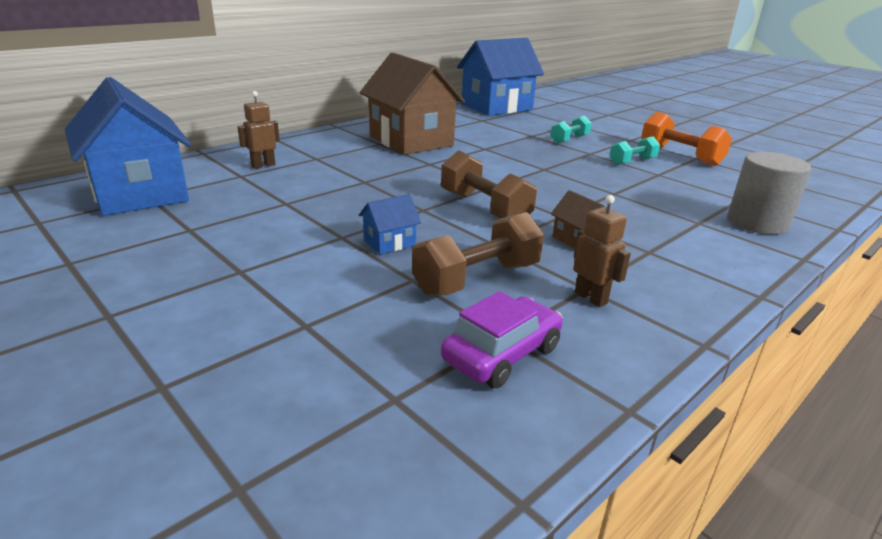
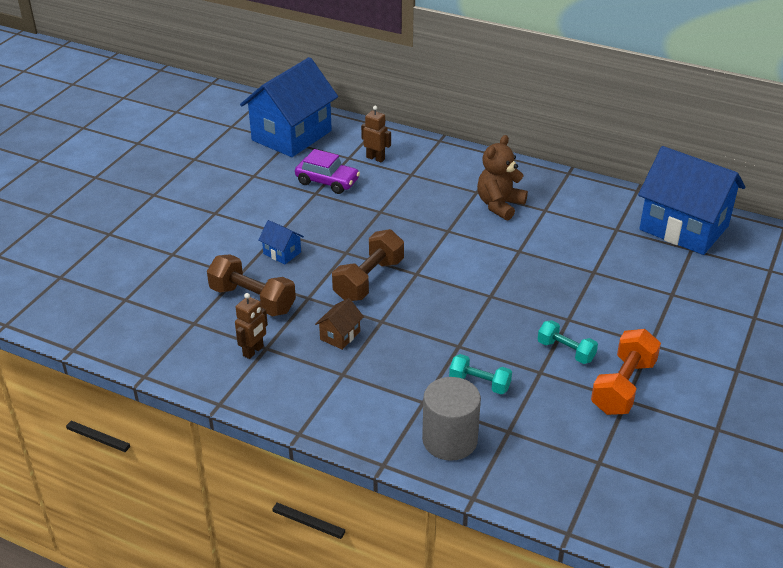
camera: 70 degrees right, 10 degrees up
(411, 141) = (499, 205): brown house -> brown teddy bear
(501, 354) = (174, 325): purple car -> purple car (327, 182)
(569, 140) = (604, 299): turquoise dumbbell -> turquoise dumbbell (479, 383)

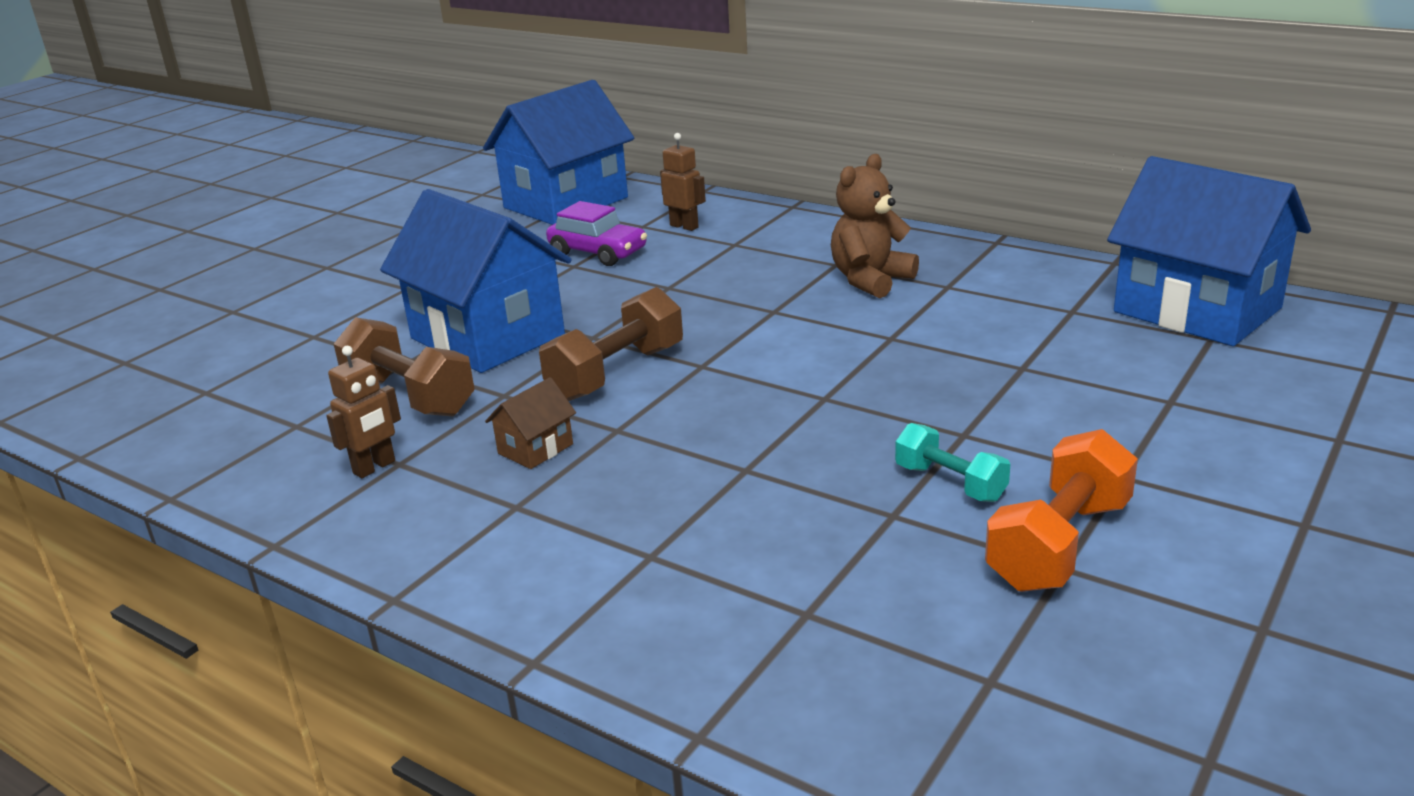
camera: 10 degrees right, 10 degrees down
(282, 253) = (487, 336): blue house -> blue house, size x2.48
(449, 440) = (682, 624): grey cylinder -> none
(479, 383) = (769, 529): turquoise dumbbell -> none

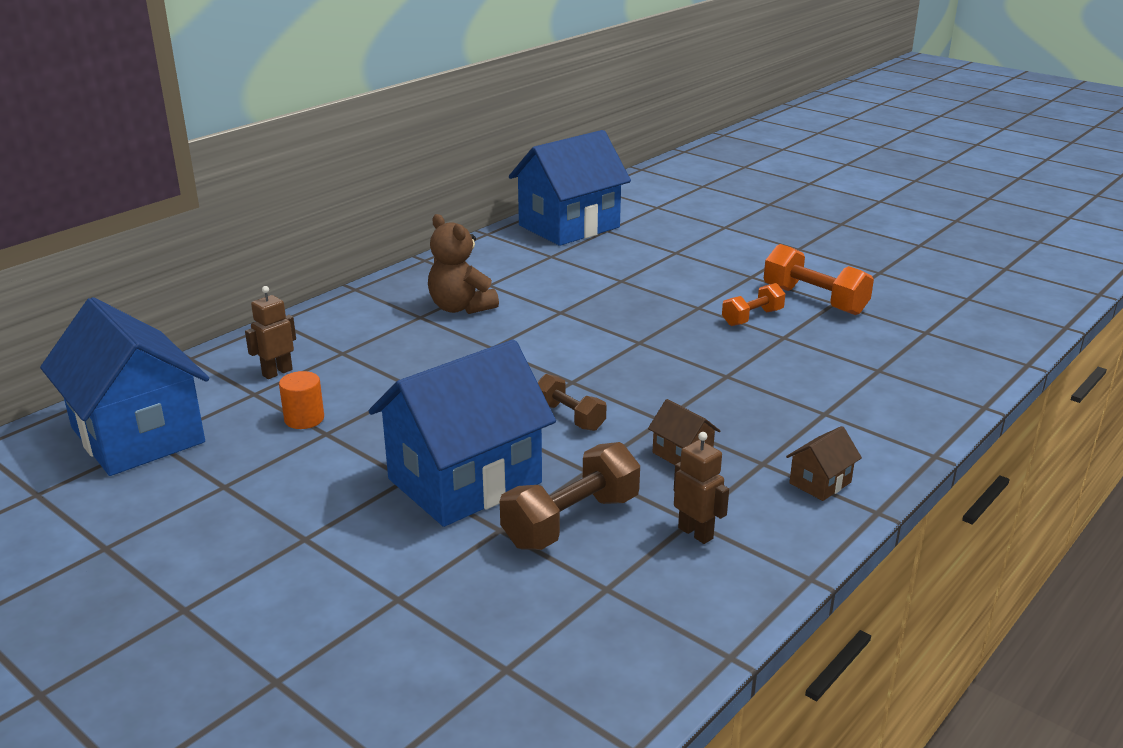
camera: 85 degrees left, 0 degrees up
(466, 552) = (820, 483): none -> brown house
(598, 253) = (304, 419): purple car -> orange cylinder
(616, 373) = (569, 417): brown dumbbell -> brown dumbbell, size x0.62
(950, 483) = (752, 318): turquoise dumbbell -> orange dumbbell

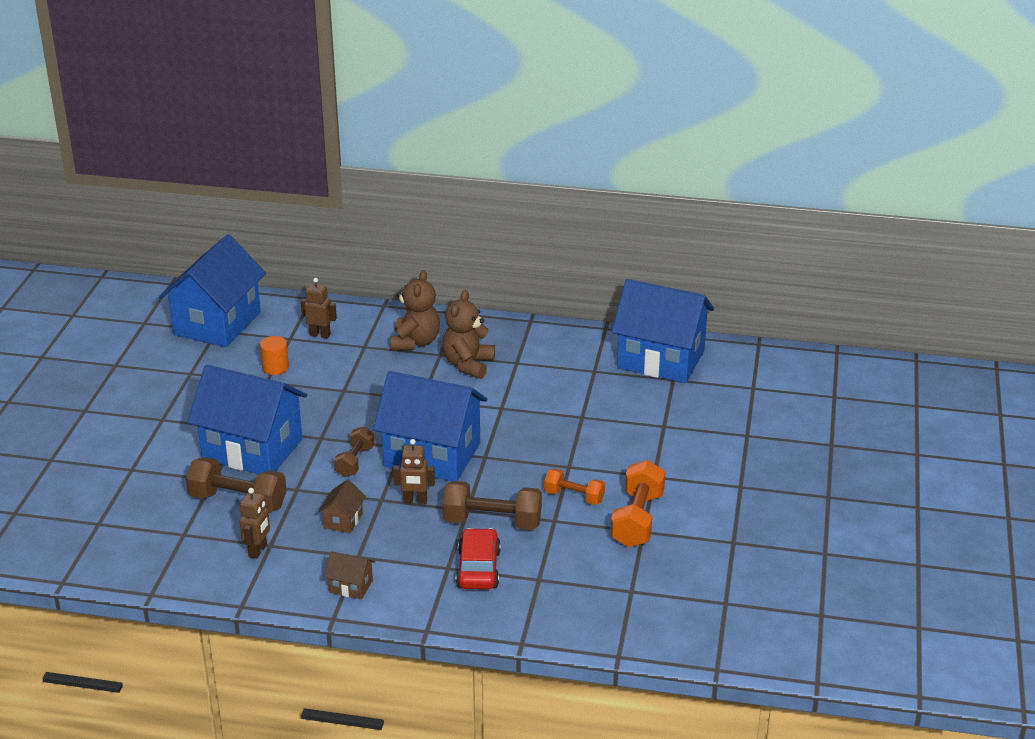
camera: 60 degrees right, 5 degrees up
(377, 323) = (415, 342): none -> brown teddy bear
(605, 368) = (432, 455): none -> blue house
(684, 400) = (415, 501): none -> brown robot
(760, 368) = (492, 522): none -> brown dumbbell
(839, 396) = (478, 569): none -> red car

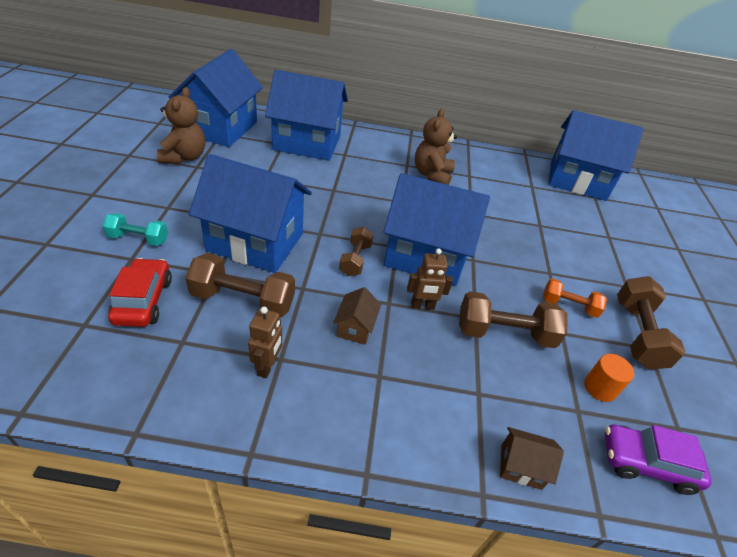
camera: 10 degrees left, 10 degrees up
(136, 451) = (138, 239): none -> turquoise dumbbell
(275, 368) = (272, 167): orange cylinder -> orange cylinder (599, 388)
(320, 335) = (307, 143): brown robot -> blue house
(351, 586) = (379, 421): brown house -> brown house (521, 466)
(415, 342) = (385, 154): brown teddy bear -> brown teddy bear (184, 157)
(478, 569) = (511, 395): red car -> red car (143, 300)
(583, 614) = (646, 464): none -> purple car
(637, 520) = (637, 334): orange dumbbell -> brown dumbbell

